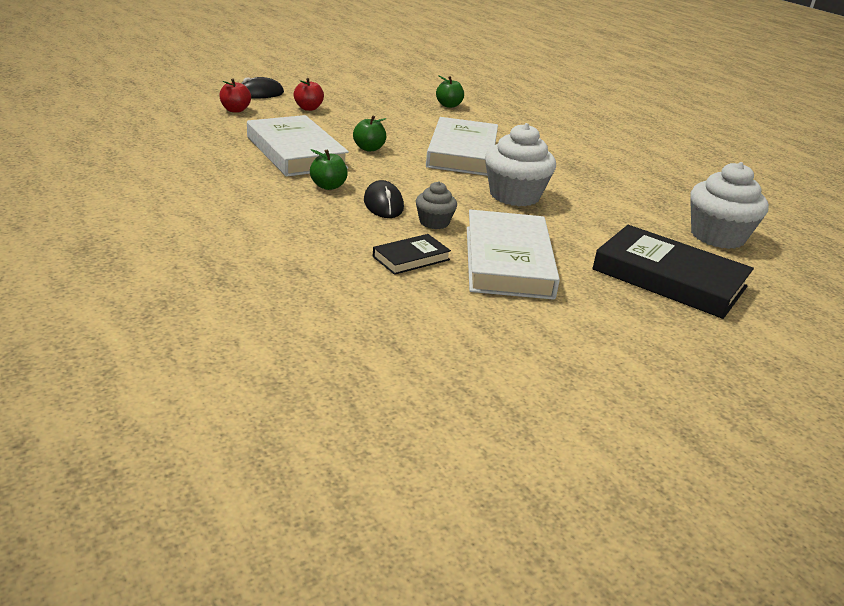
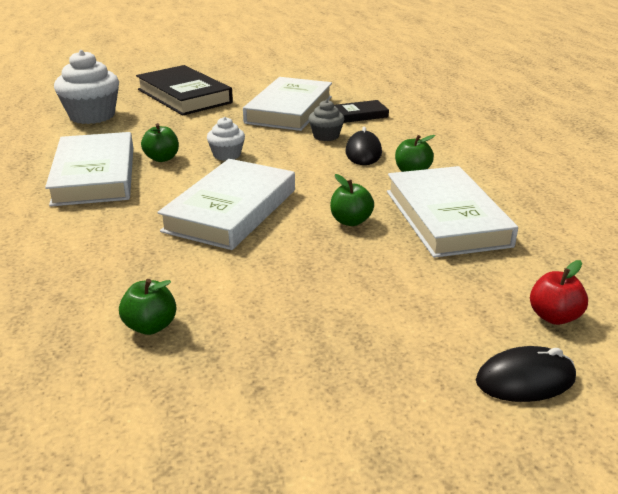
camera: 160 degrees left, 0 degrees up
(308, 108) = (425, 320): red apple -> none
(514, 195) = (227, 155): white cupcake -> white cupcake, size x0.54
(568, 190) = (162, 158): none -> green apple
(599, 173) = (94, 175): none -> white book

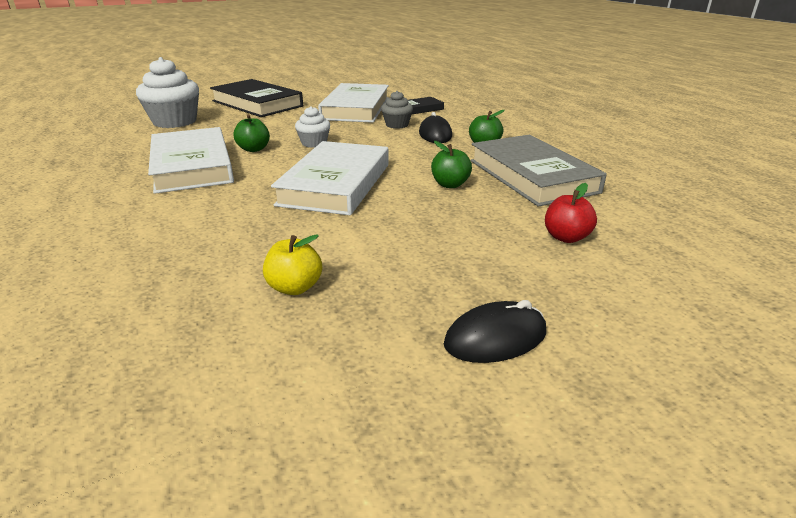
camera: 10 degrees left, 0 degrees up
(150, 326) = (295, 287): green apple -> yellow apple
(446, 218) = (531, 176): white book -> grey book
(525, 380) = (677, 296): black mouse -> black mouse (495, 338)
(553, 316) = (668, 243): red apple -> red apple (566, 237)

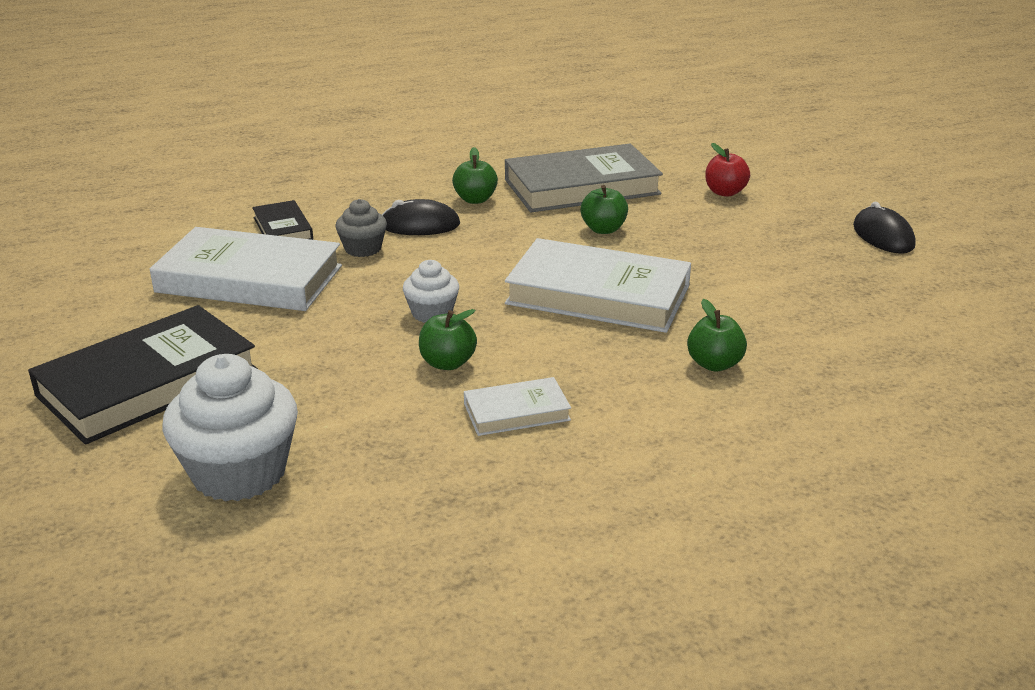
camera: 85 degrees left, 0 degrees up
(192, 166) = (516, 412): white book -> white book, size x0.49
(220, 222) = (714, 364): none -> green apple
(295, 287) = (841, 312): yellow apple -> none

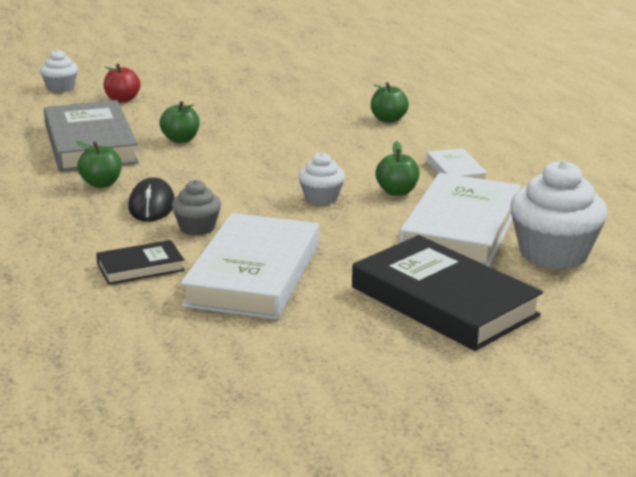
camera: 90 degrees left, 5 degrees down
(598, 295) = (293, 145): white book -> white book (461, 228)
(751, 160) = (60, 87): none -> white cupcake
(883, 236) = (213, 66): black mouse -> none

